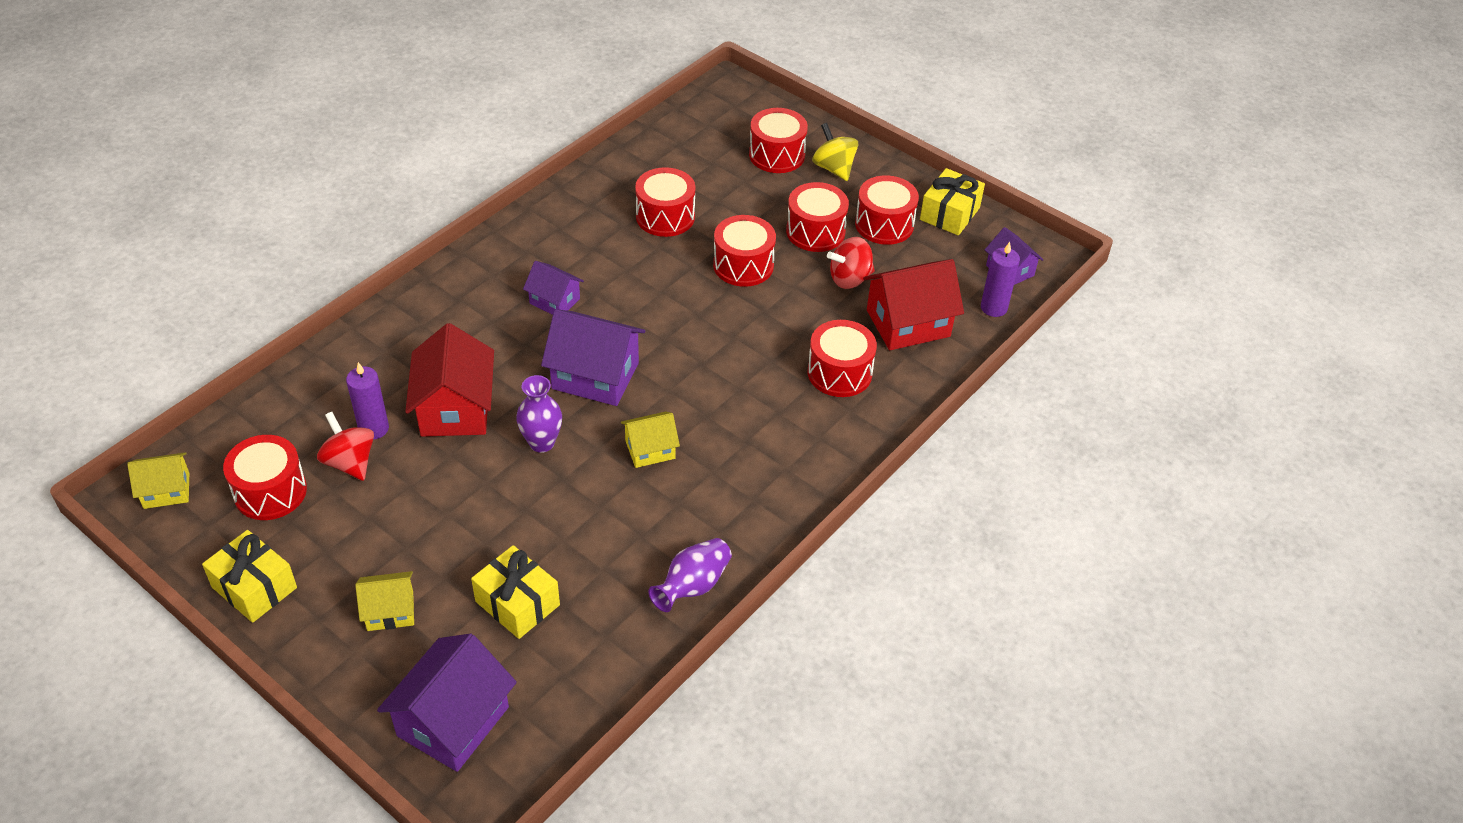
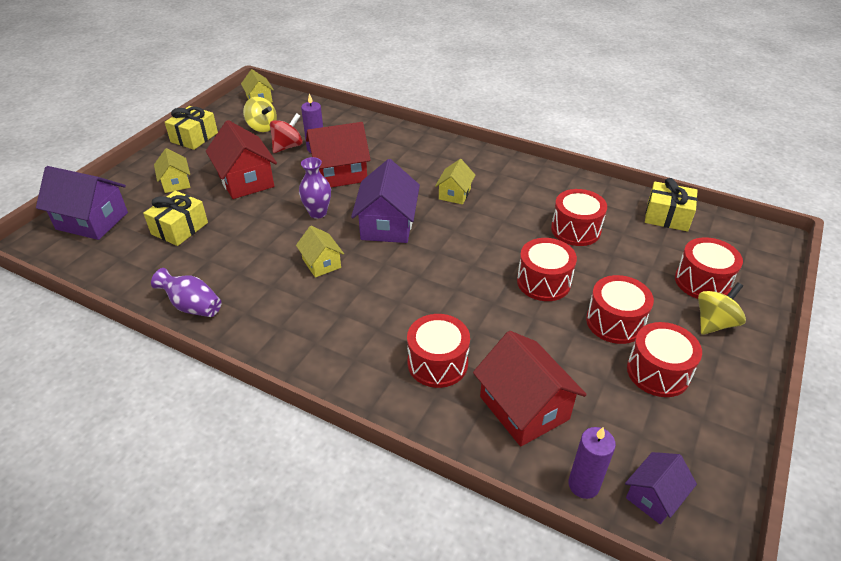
camera: 80 degrees right, 5 degrees down
(270, 491) = (262, 127): red drum -> yellow spinning top
(425, 520) = (246, 181): none -> red house
(554, 301) = (454, 194): purple house -> yellow house
(849, 279) = (564, 355): red spinning top -> none
(949, 214) = (713, 427): yellow gift -> yellow gift (667, 216)

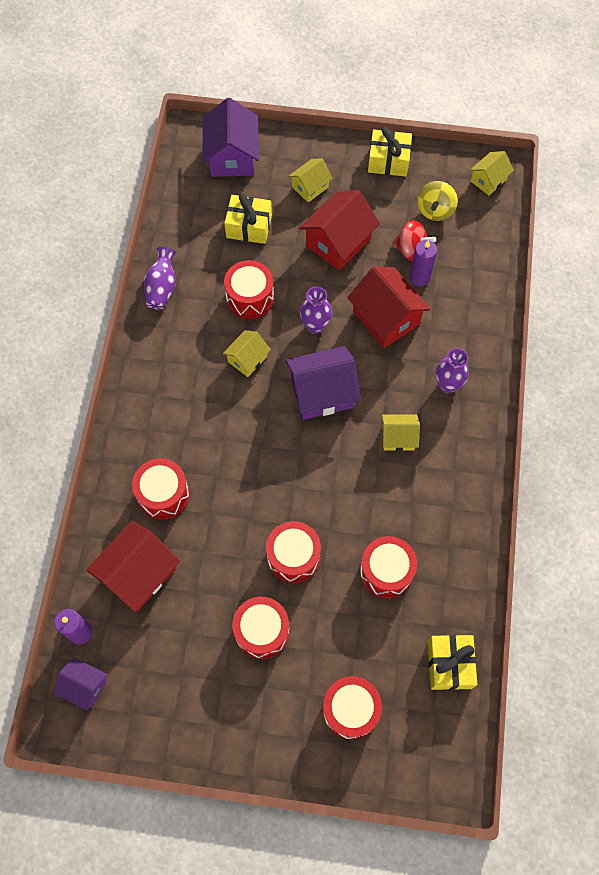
camera: 70 degrees right, 25 degrees up
(421, 159) = (447, 385): none -> purple vase
(658, 372) = (212, 676): red drum -> red drum (250, 297)
(714, 323) = (293, 724): yellow spinning top -> none

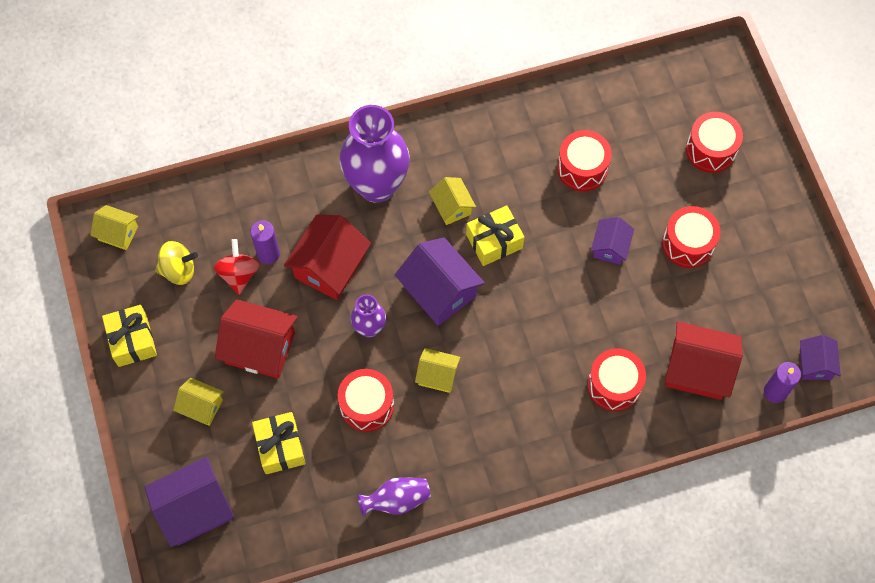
camera: 115 degrees left, 0 degrees up
(293, 556) = (610, 247): red drum -> purple house
(447, 385) = (377, 185): purple vase -> purple vase, size x2.02
(449, 664) = (633, 92): yellow gift -> yellow gift (494, 241)

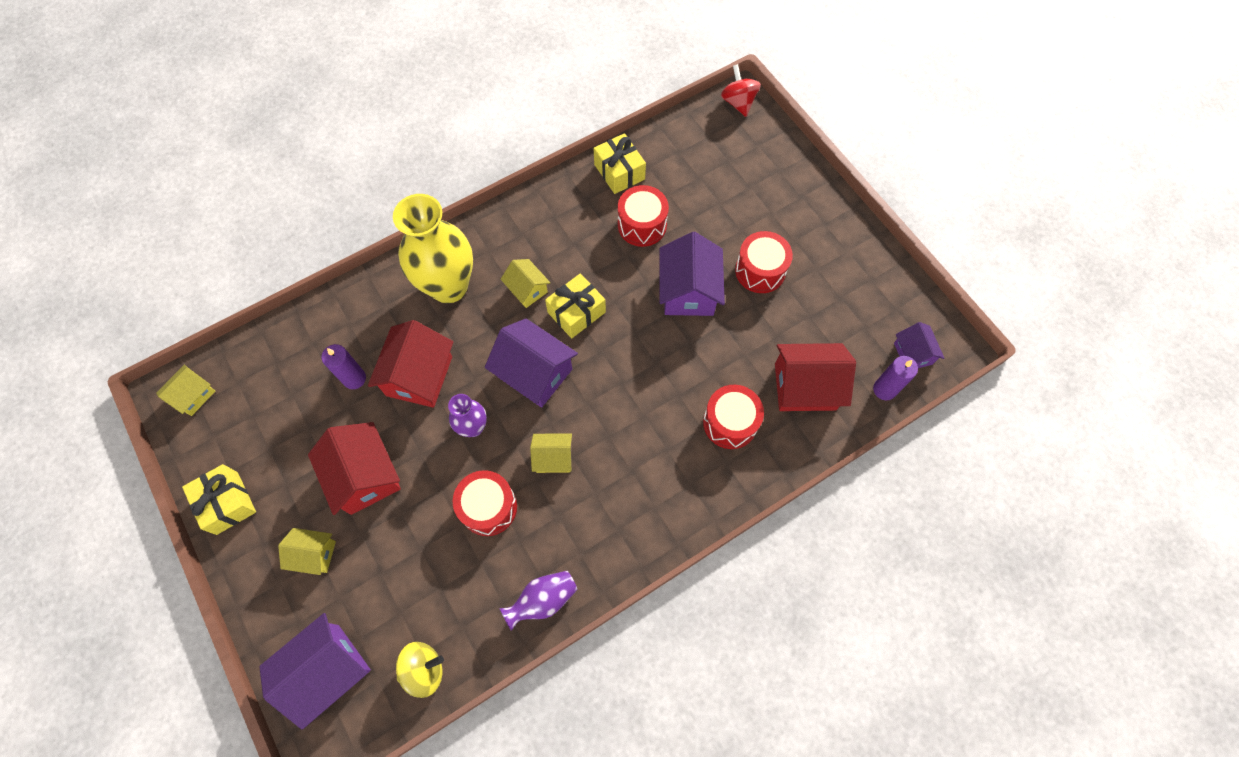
camera: 15 degrees left, 0 degrees up
(118, 233) = (193, 395): yellow house -> yellow house turned 60 degrees counterclockwise
(178, 270) = (264, 417): yellow spinning top -> yellow spinning top (424, 669)
(239, 274) = (328, 406): red spinning top -> red spinning top (738, 102)
(260, 348) = (365, 476): red house -> red house turned 60 degrees clockwise
(280, 447) = (407, 575): yellow gift -> yellow gift (619, 172)
(377, 185) = (449, 286): purple vase -> yellow vase
(610, 247) = (688, 291): purple house -> purple house, size x1.75
(711, 150) = (755, 181): red drum -> none

